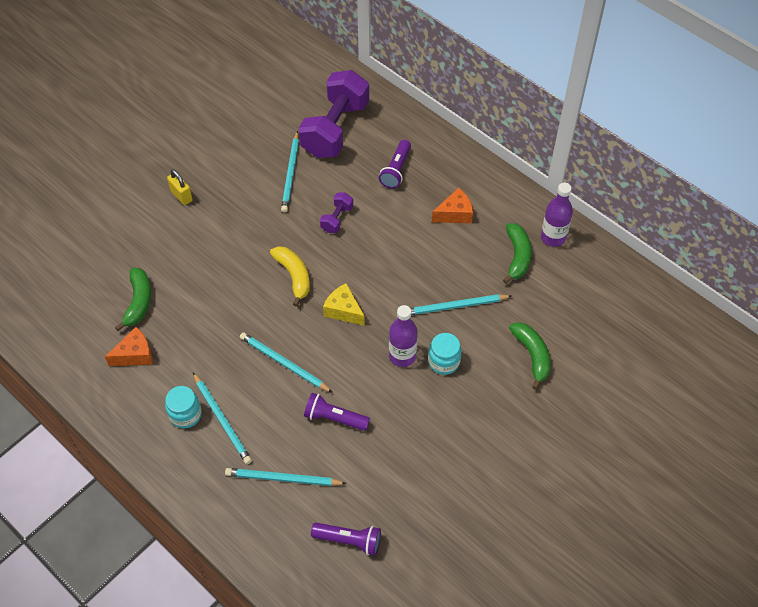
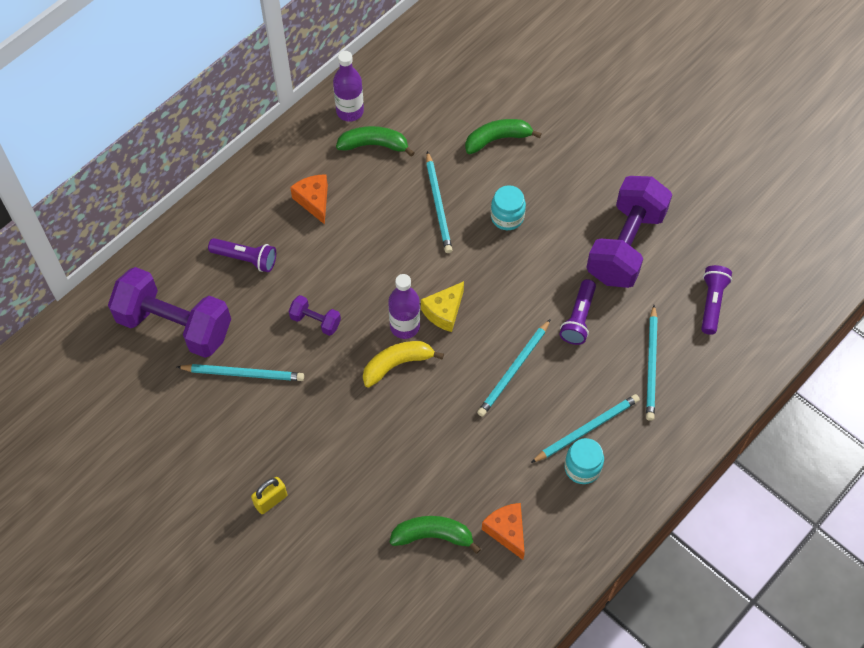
camera: 90 degrees left, 5 degrees up
(402, 356) = (501, 255): purple bottle -> purple bottle (404, 326)
(414, 464) = (625, 245): none -> purple dumbbell

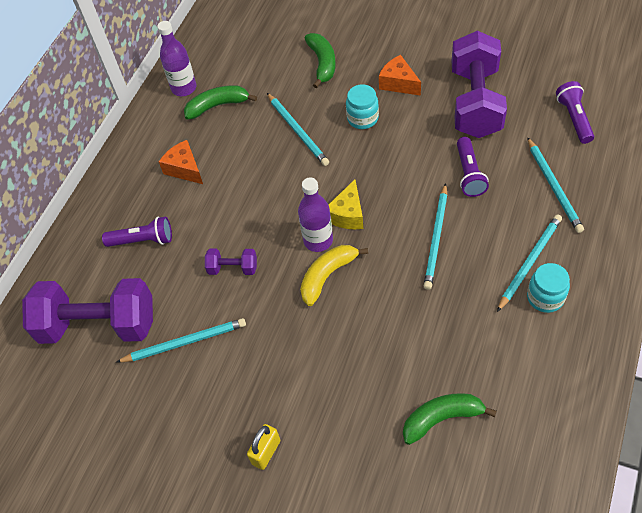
camera: 15 degrees left, 5 degrees down
(497, 139) = (322, 63): green banana -> green banana turned 120 degrees clockwise
(506, 531) = (509, 384): orange cheese -> orange cheese (398, 83)

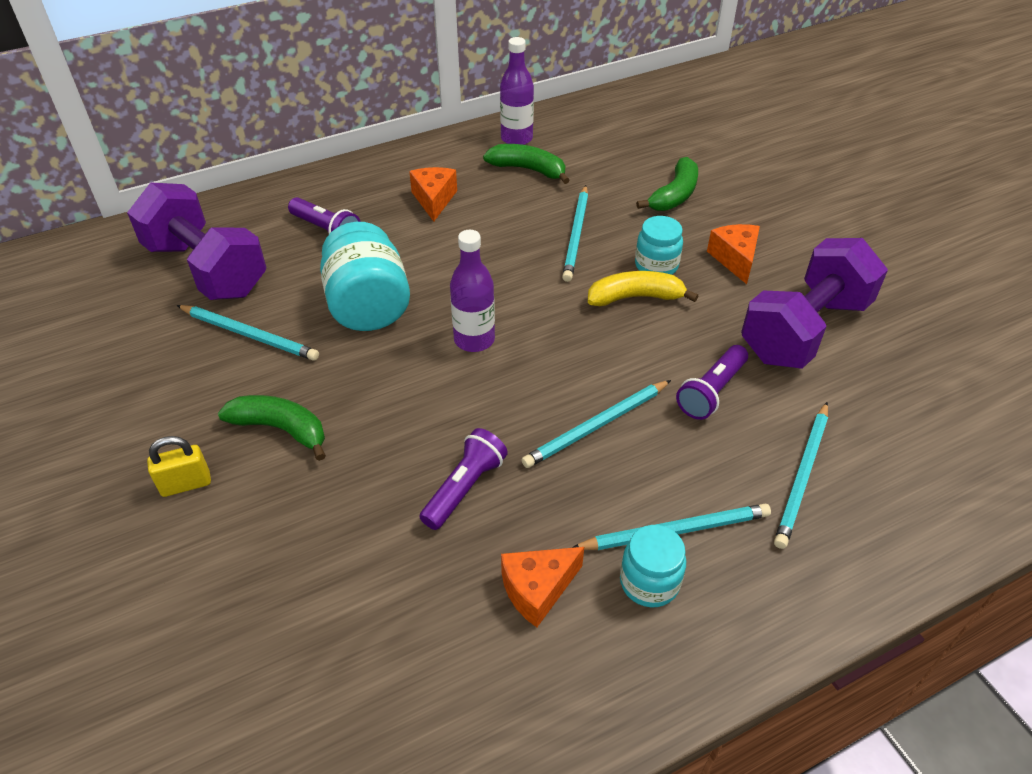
camera: 35 degrees right, 10 degrees down
(233, 268) = (368, 306): purple dumbbell -> turquoise jar
(327, 276) = (442, 377): yellow banana -> yellow banana (635, 297)
(347, 214) = (532, 338): yellow cheese -> none
(441, 418) = (378, 605): green banana -> green banana (281, 429)
(503, 345) = (537, 589): none -> orange cheese
(574, 118) = (915, 424): purple flashlight -> purple flashlight (464, 487)

